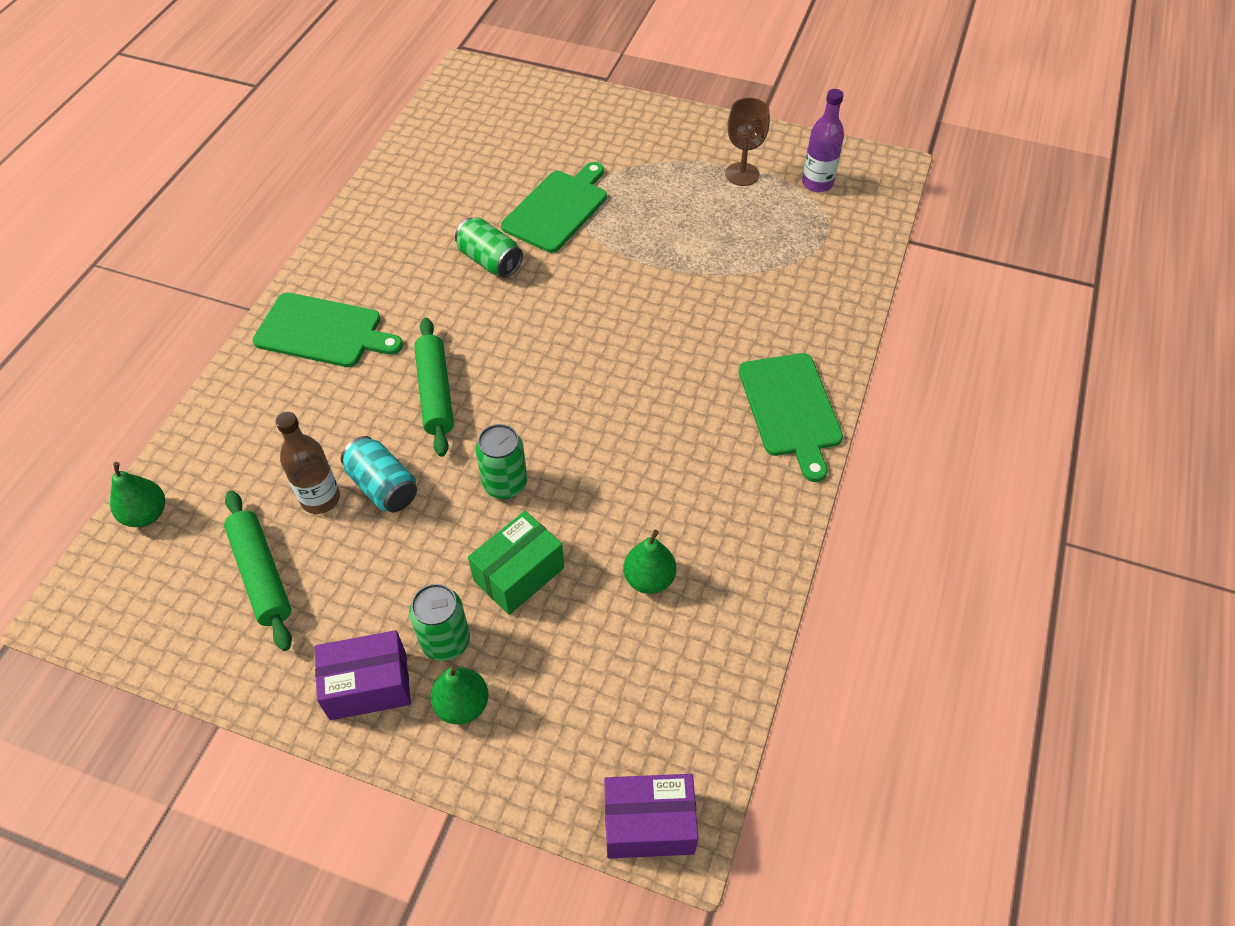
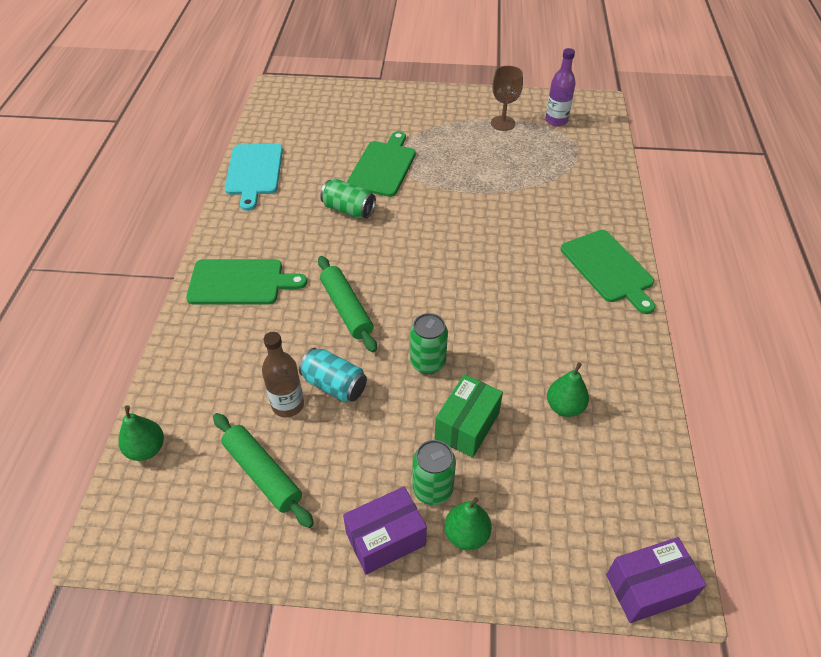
camera: 15 degrees left, 5 degrees down
(394, 186) = (254, 172): none -> turquoise cutting board

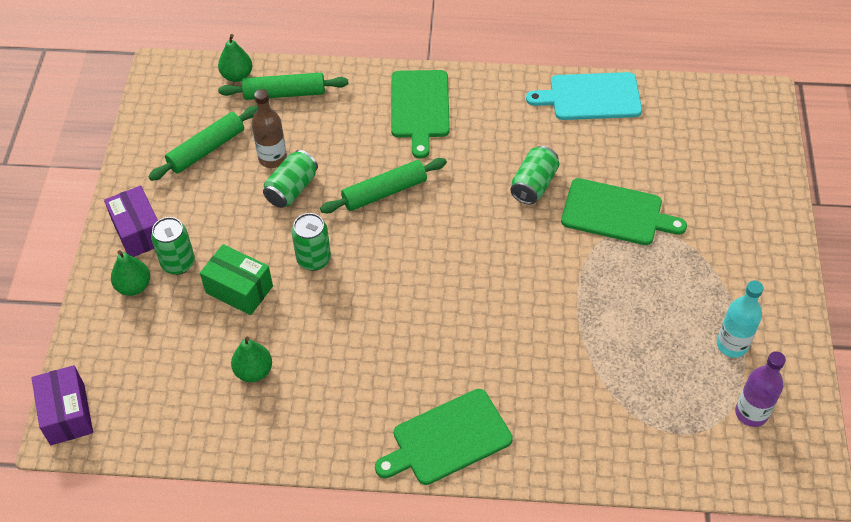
camera: 90 degrees right, 5 degrees up
(190, 398) = (284, 93): none -> green rolling pin
(334, 385) = (291, 189): turquoise can -> green can
(503, 123) = (732, 345): brown goblet -> turquoise bottle

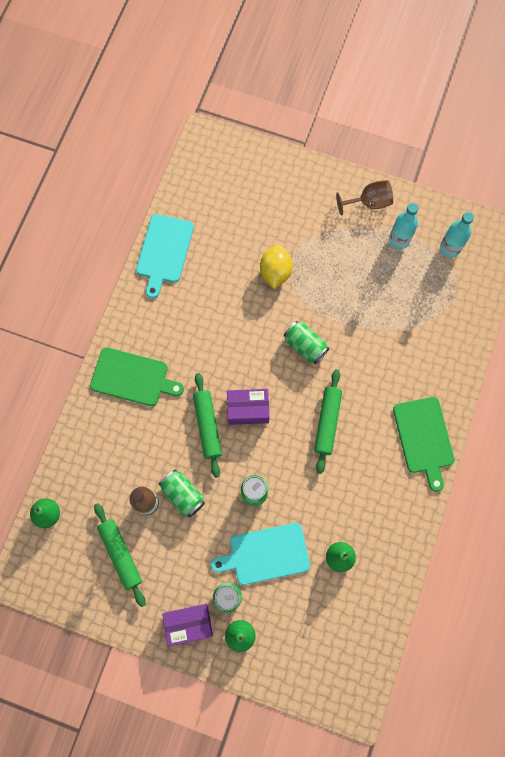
camera: 75 degrees left, 20 degrees up
(67, 414) = (340, 701): purple box -> purple box (248, 409)
(239, 289) = (266, 554): green box -> turquoise cutting board
(284, 93) = (81, 479): green rolling pin -> green rolling pin (327, 422)
(534, 185) = (233, 318): green can -> green can (305, 346)
(616, 213) = (275, 272): green cutting board -> yellow lemon
(751, 413) = (449, 248): purple bottle -> turquoise bottle
(770, 296) = (369, 202): none -> brown goblet

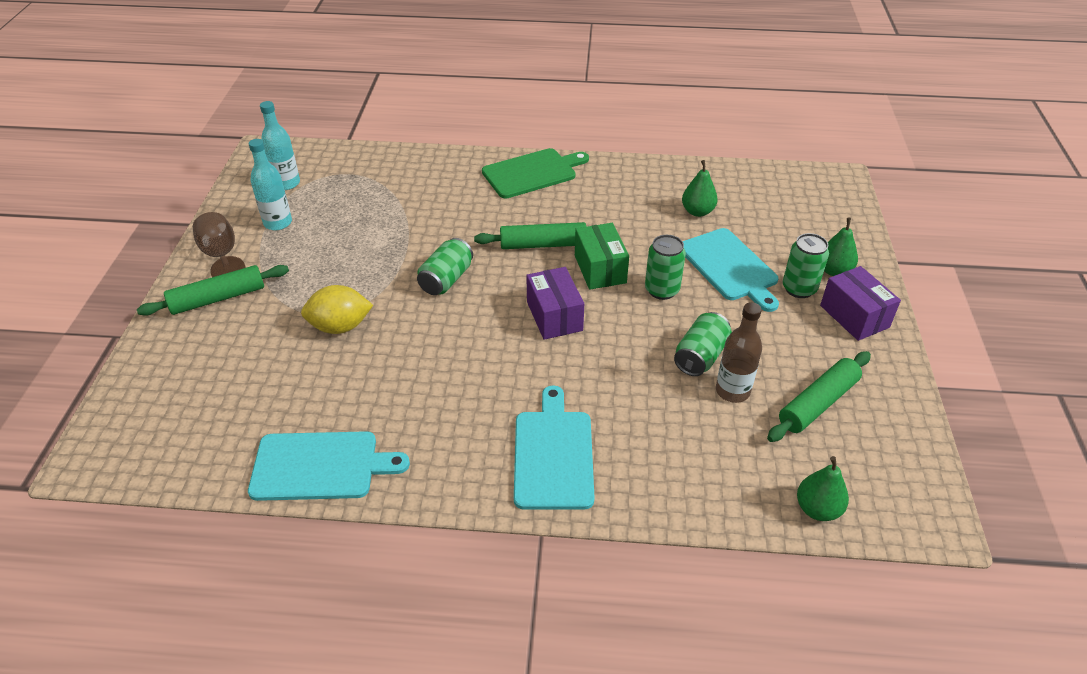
camera: 105 degrees left, 30 degrees down
(132, 377) = (553, 455): green cutting board -> turquoise cutting board
(207, 426) = (594, 351): green rolling pin -> green rolling pin (218, 298)
(288, 456) = (600, 269): none -> green box

